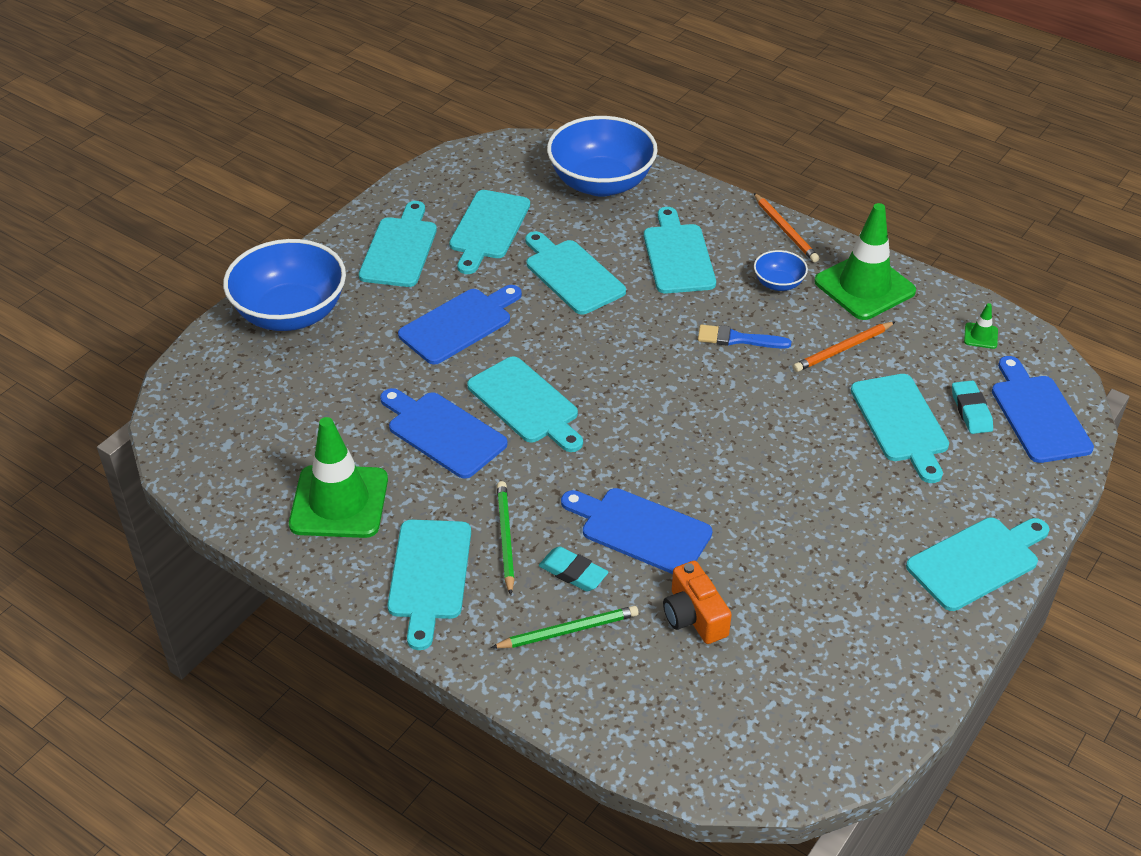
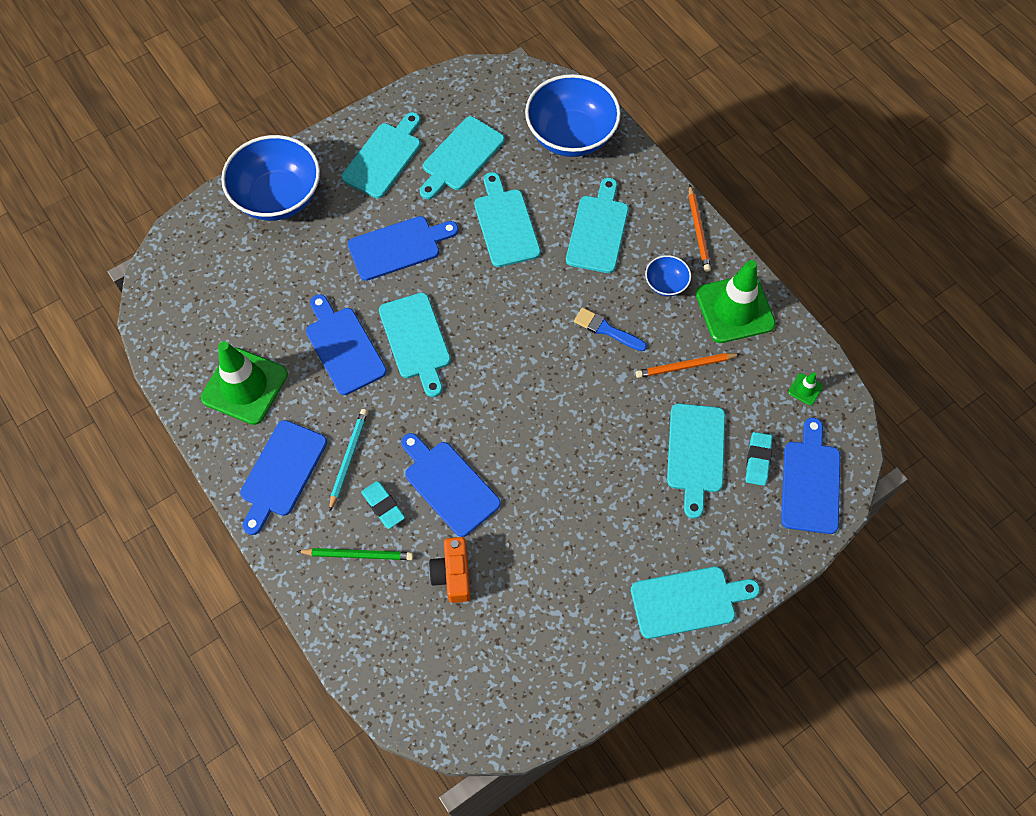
camera: 20 degrees right, 20 degrees up
(429, 575) = (281, 472): turquoise cutting board -> blue cutting board
(505, 538) = (348, 458): green pencil -> turquoise pencil

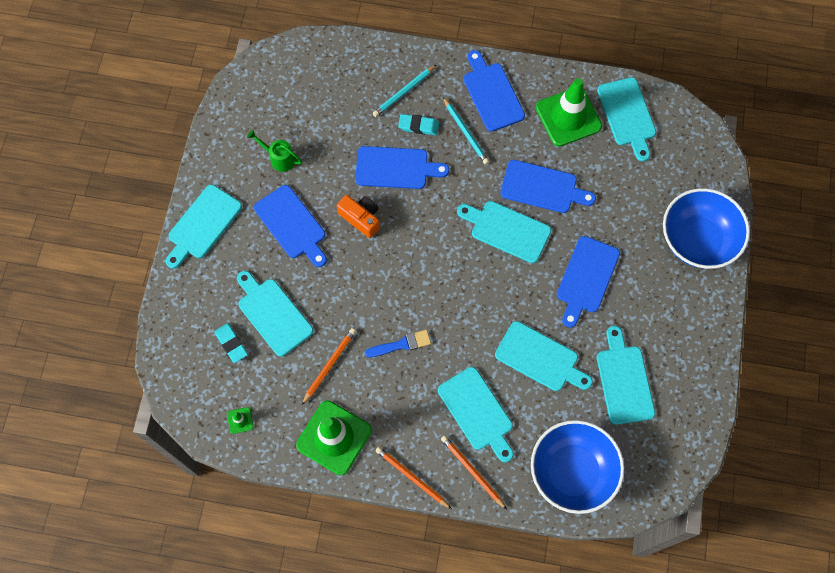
camera: 135 degrees right, 5 degrees up
(358, 554) = (404, 92): green pencil -> turquoise pencil
(384, 157) = (670, 331): turquoise cutting board -> turquoise cutting board (627, 115)
(453, 574) = (344, 127): orange camera -> orange camera (361, 218)
(548, 602) = (279, 158): none -> green watering can
(646, 196) = (472, 471): none -> orange pencil
(666, 284) = (395, 413): blue bowl -> none
(810, 482) = (188, 359): blue cutting board -> blue cutting board (292, 225)

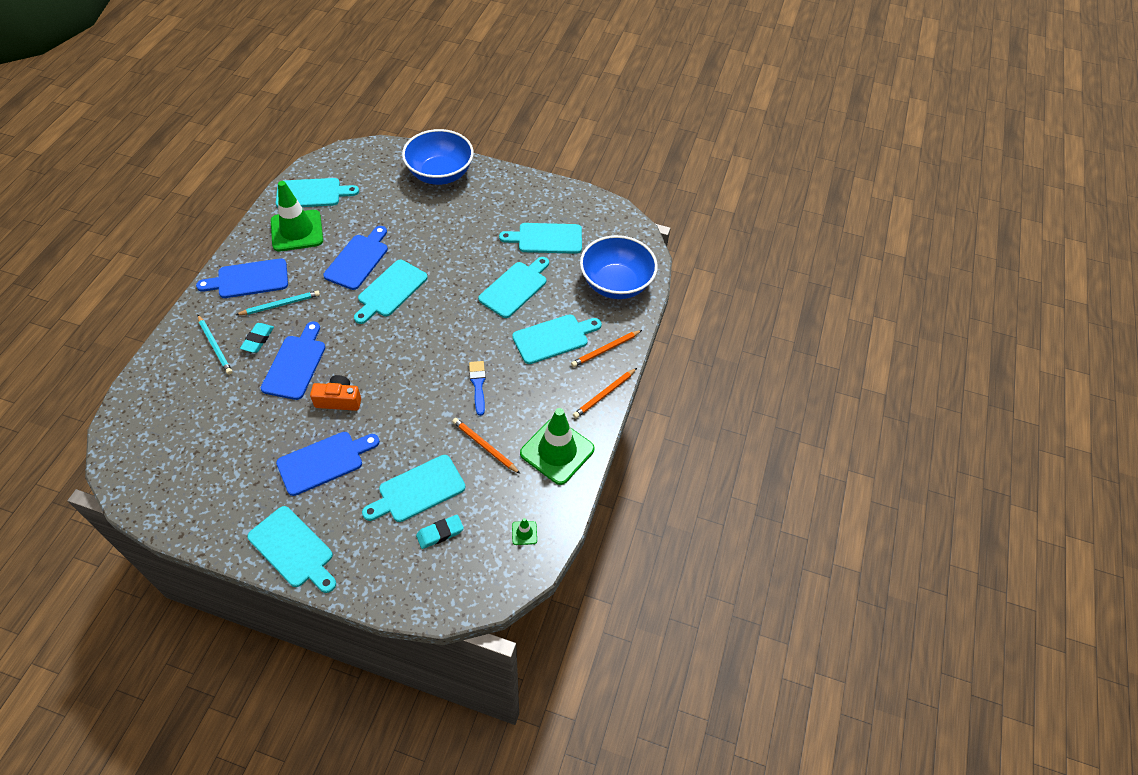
camera: 85 degrees left, 15 degrees down
(279, 158) = (242, 465): green watering can -> none
(361, 218) = (339, 400): orange camera -> orange camera turned 45 degrees clockwise
(586, 278) = (452, 246): blue cutting board -> none

